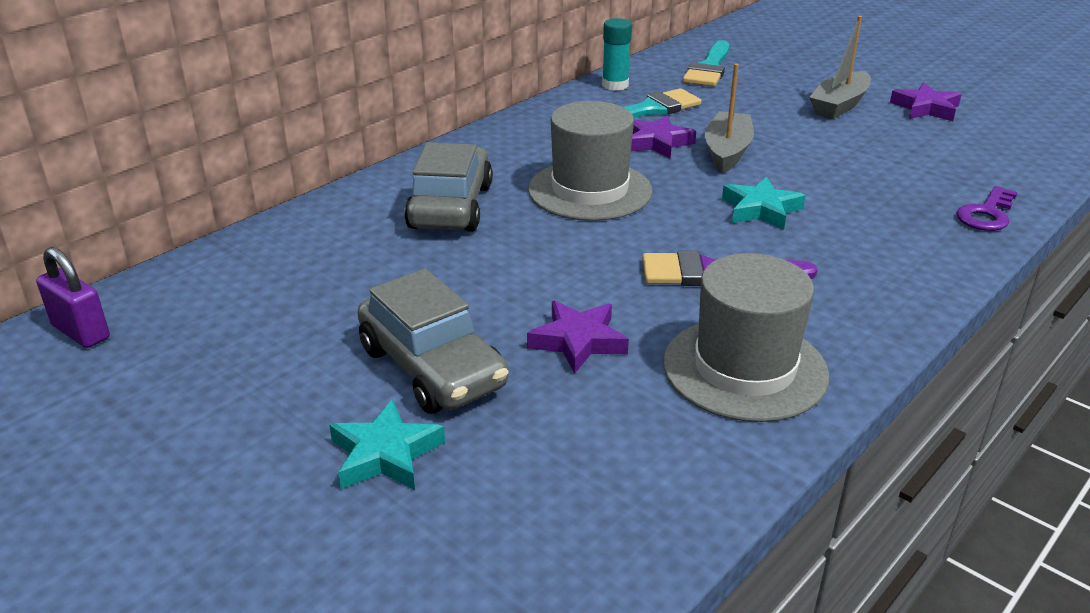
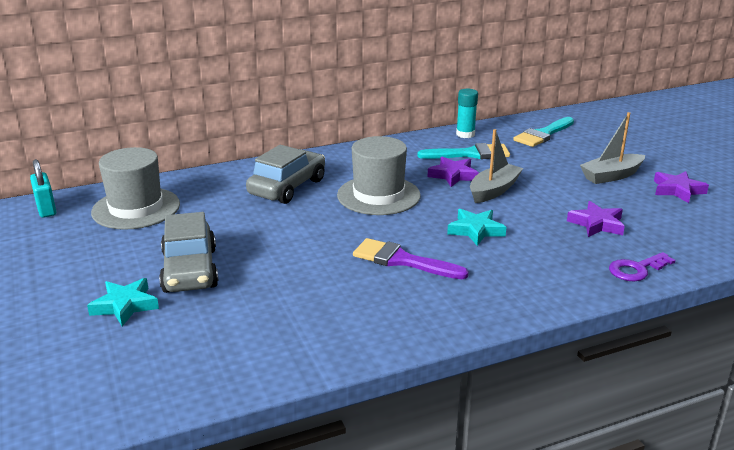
camera: 25 degrees right, 5 degrees down
(81, 332) = (46, 209): purple padlock -> turquoise padlock
(578, 341) = (280, 277): purple star -> purple star (597, 224)
(744, 368) = (360, 318): grey hat -> grey hat (136, 208)

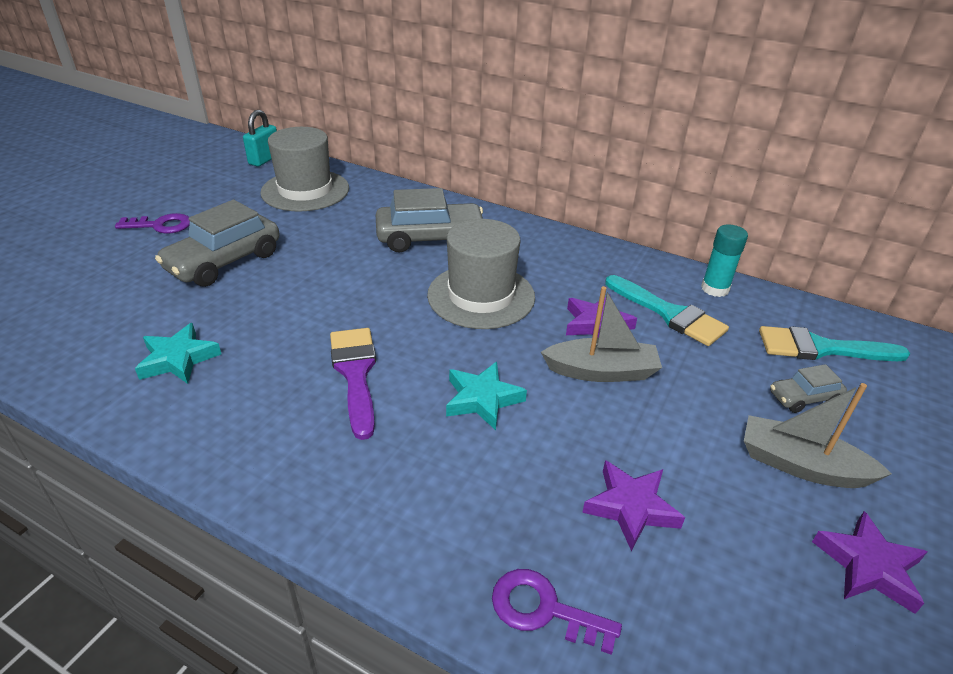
camera: 50 degrees right, 10 degrees up
(78, 284) = (161, 225): none -> purple key
(125, 306) = (142, 260): turquoise star -> turquoise star (178, 359)
(571, 155) = (803, 398): none -> grey car

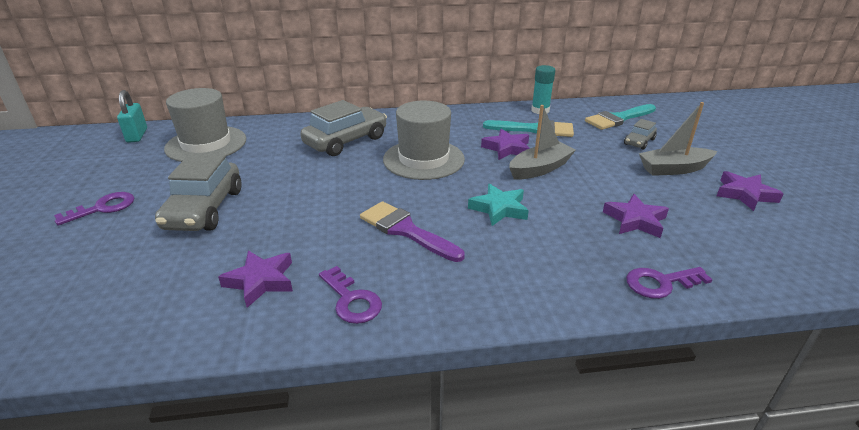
camera: 35 degrees left, 5 degrees down
(178, 359) = (260, 281): turquoise star -> purple star
(218, 422) = (351, 300): none -> purple key

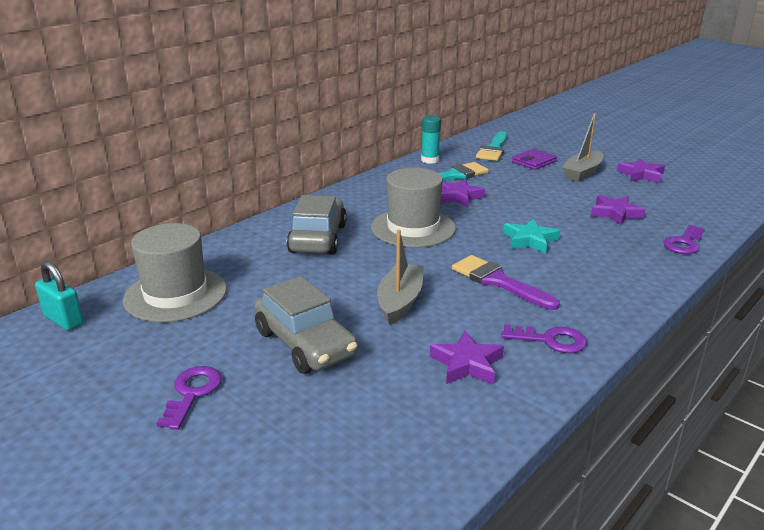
camera: 40 degrees left, 5 degrees down
(405, 230) = (498, 281): purple brush -> purple brush turned 45 degrees clockwise
(540, 169) = (506, 203): grey boat -> grey boat (400, 301)
(639, 142) = (534, 162): grey car -> purple wallet

